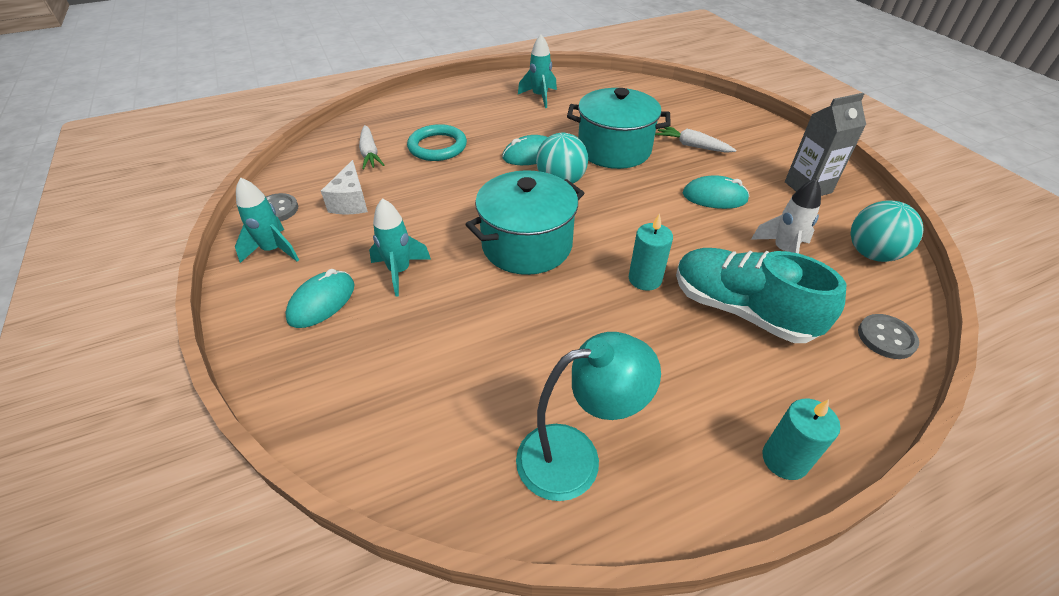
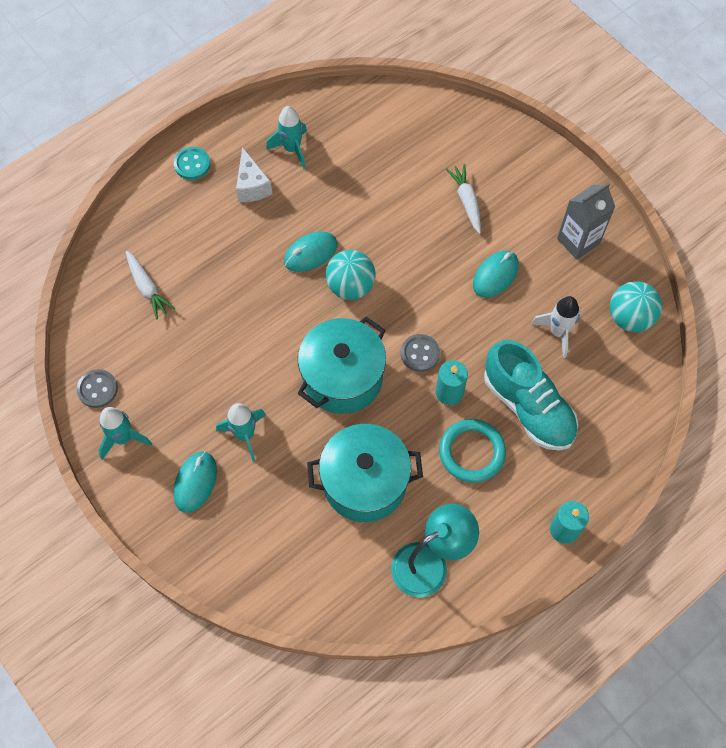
camera: 15 degrees left, 20 degrees up
(351, 202) = (162, 362): white cheese -> white cheese (252, 186)
(437, 147) = (212, 261): turquoise ring -> turquoise ring (472, 452)
(452, 93) = (192, 164): none -> turquoise button
(614, 149) = (391, 225): turquoise pot -> turquoise pot (364, 483)
(692, 146) = (466, 201): white carrot -> white carrot turned 60 degrees clockwise
(714, 197) = (495, 275): turquoise mouse -> turquoise mouse turned 45 degrees counterclockwise
(741, 310) = (528, 407): turquoise shoe -> turquoise shoe turned 150 degrees counterclockwise
(886, 338) = (635, 408): grey button -> grey button (420, 353)

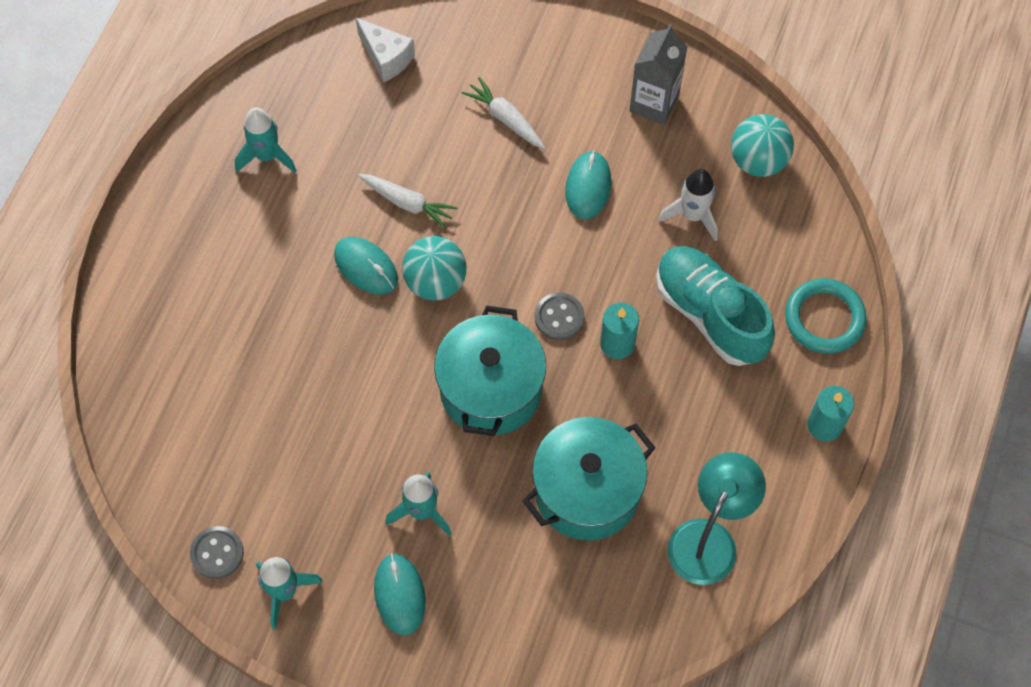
camera: 30 degrees left, 0 degrees up
(147, 288) = (200, 406): white carrot -> white carrot (407, 203)
(192, 164) = (158, 233): turquoise button -> none
(252, 186) = (247, 223): white cheese -> white cheese (386, 58)
(310, 253) = (366, 267): turquoise mouse -> turquoise mouse turned 75 degrees counterclockwise
(472, 452) = (680, 395): turquoise ring -> turquoise ring (824, 318)
(528, 407) = (710, 314): turquoise shoe -> turquoise shoe turned 150 degrees counterclockwise

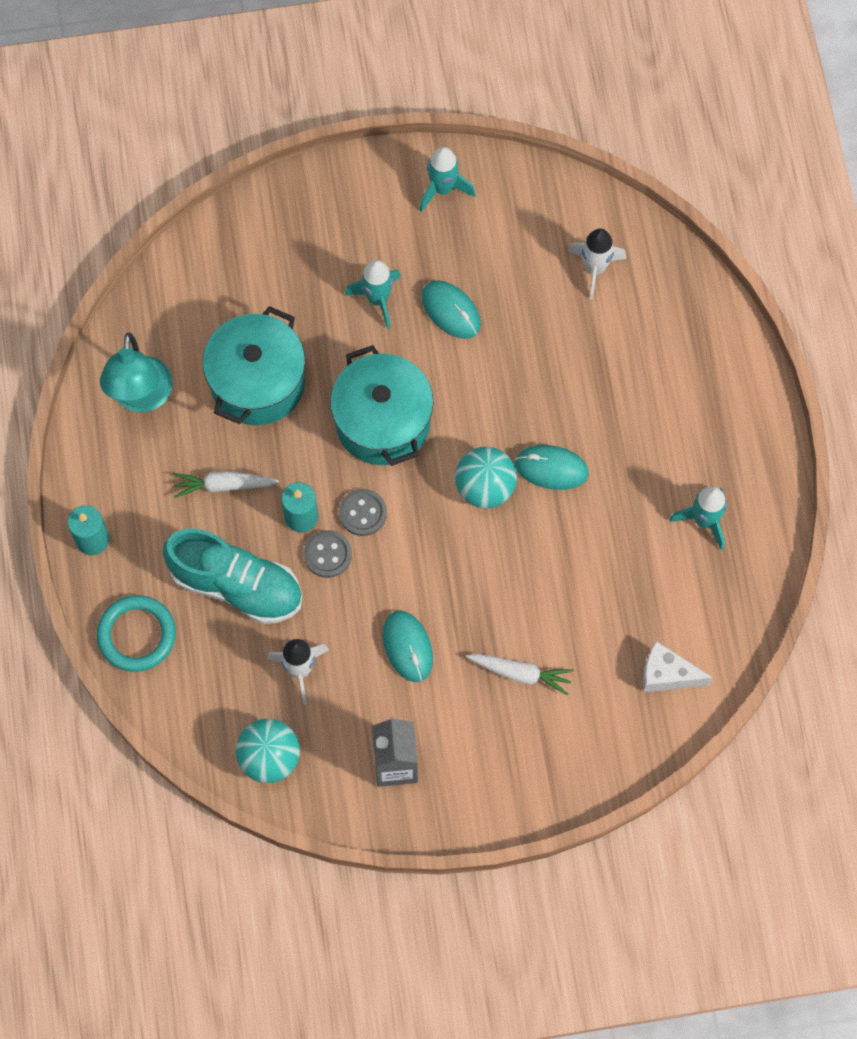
camera: 150 degrees right, 5 degrees up
(197, 427) = (595, 268): none -> white rocket
(217, 553) = (512, 188): grey button -> grey button (327, 554)
(400, 595) = (355, 231): turquoise mouse -> turquoise mouse (451, 311)
(407, 203) = (554, 544): white carrot -> white carrot (224, 485)

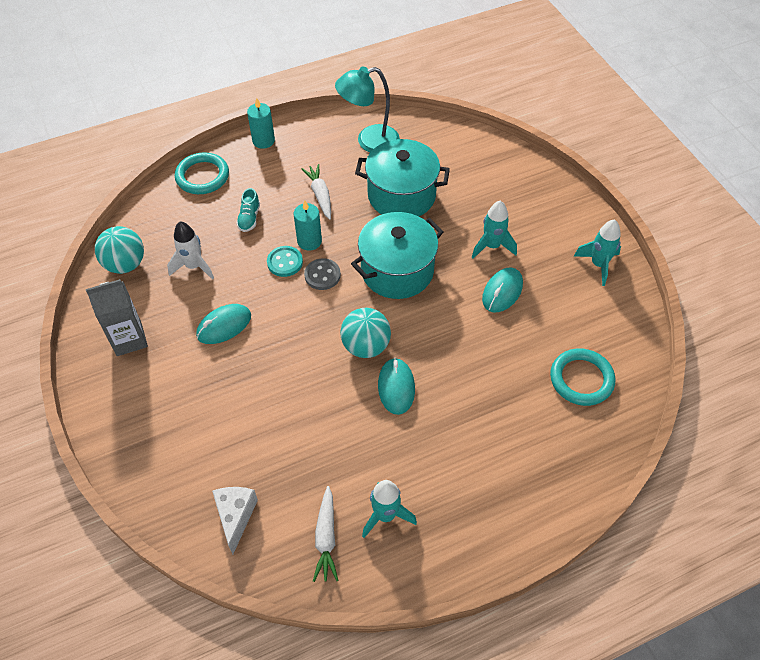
camera: 75 degrees right, 15 degrees down
(237, 585) = (249, 218): turquoise shoe -> turquoise shoe, size x0.43
(327, 554) = (285, 262): grey button -> turquoise button
(520, 673) = (216, 405): white carrot -> white carrot (326, 538)
(595, 268) = (581, 379): white rocket -> turquoise ring

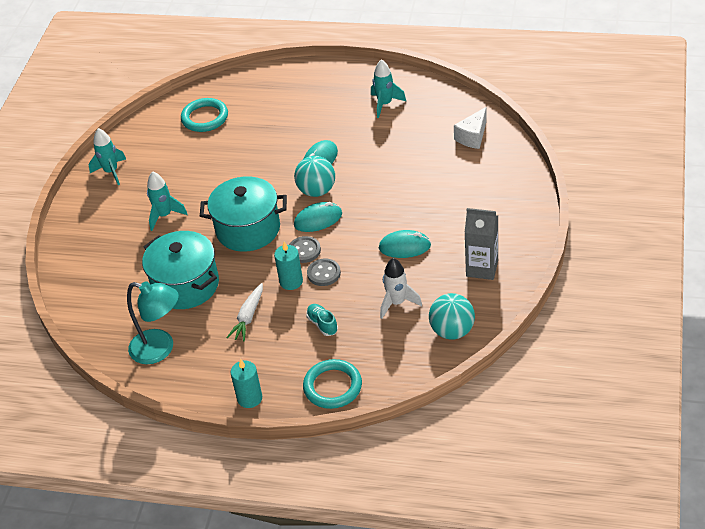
camera: 140 degrees left, 10 degrees down
(249, 218) = (322, 324): turquoise shoe -> turquoise shoe turned 75 degrees counterclockwise
(285, 262) = (324, 273): turquoise button -> grey button
(326, 538) = (427, 108): white carrot -> none
(502, 292) = (193, 184): turquoise mouse -> turquoise mouse (318, 219)

